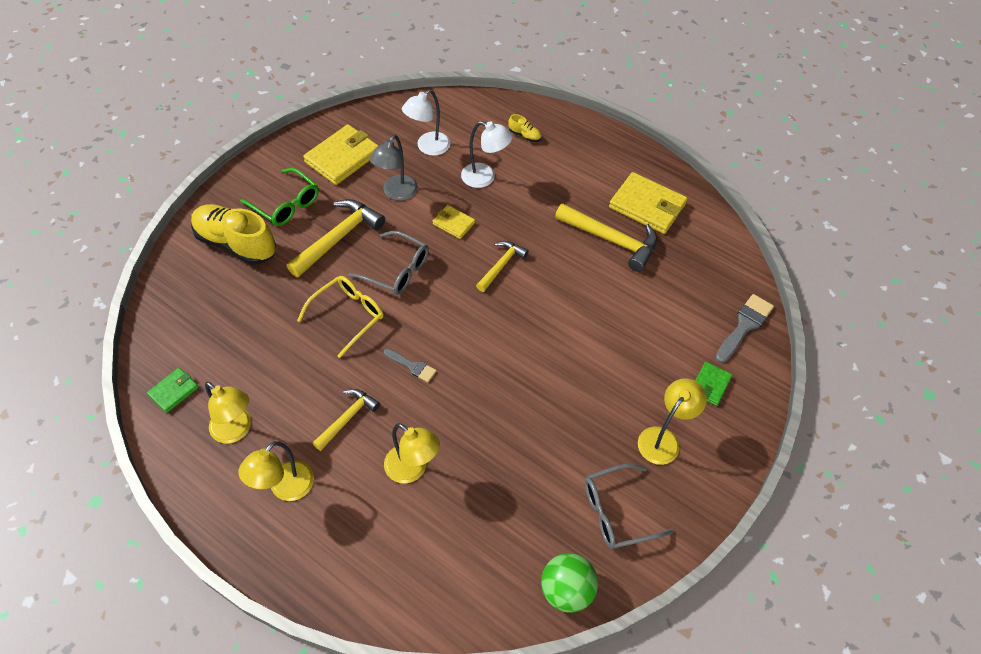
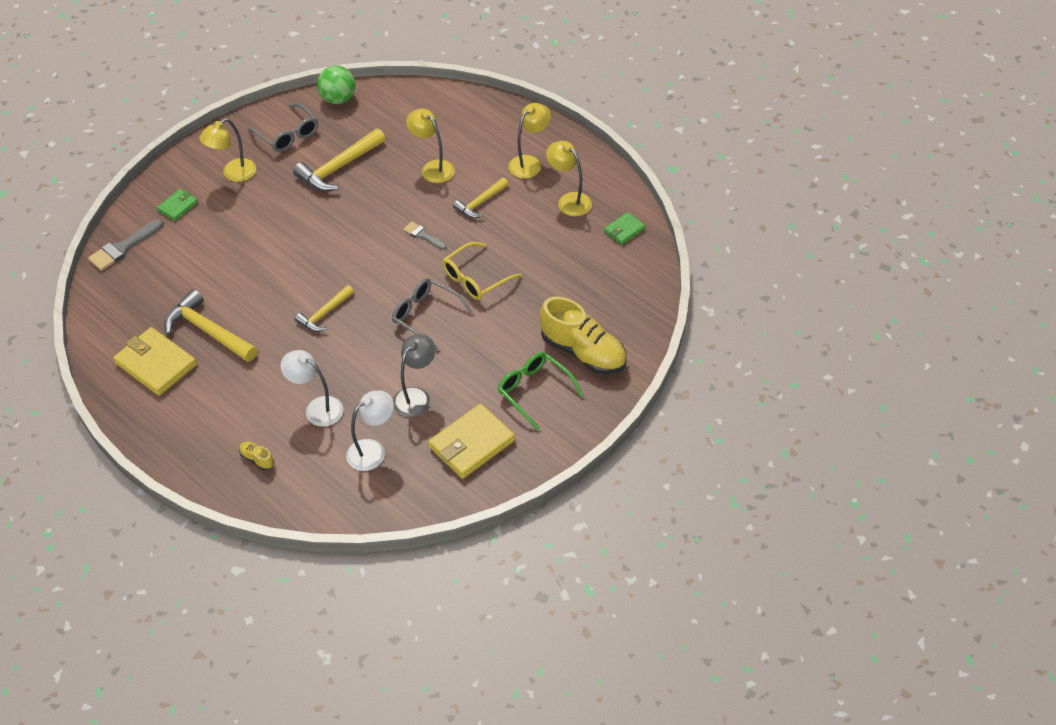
camera: 170 degrees left, 5 degrees down
(338, 238) = (480, 351): yellow hammer -> yellow hammer (338, 168)
(453, 223) = (362, 359): yellow wallet -> none
(617, 512) = (288, 135): grey glasses -> grey glasses turned 60 degrees clockwise

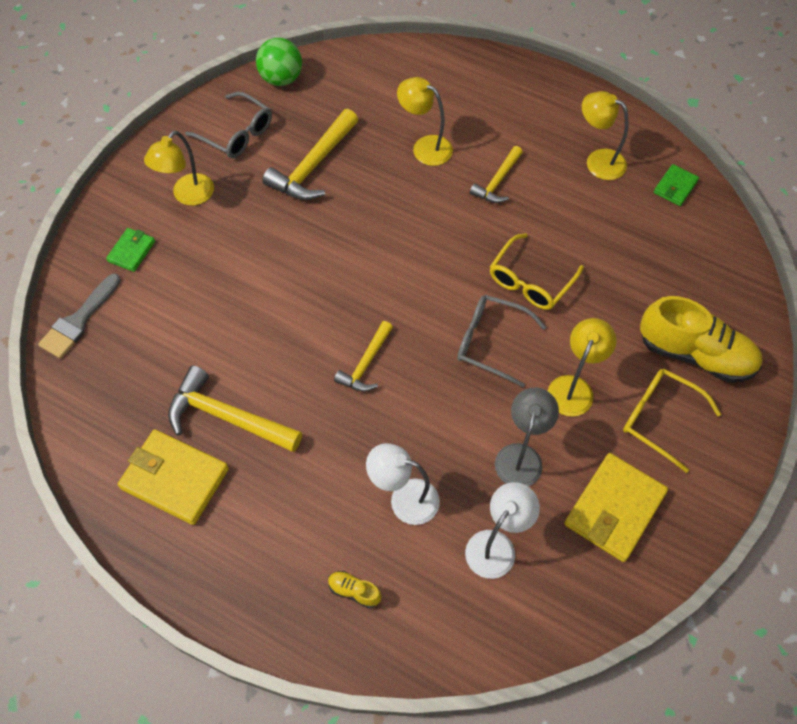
camera: 15 degrees left, 10 degrees up
(423, 235) = (447, 236): grey brush -> none
(529, 163) = (534, 121): yellow lamp -> yellow lamp (574, 387)
(534, 391) = (659, 418): green glasses -> yellow glasses

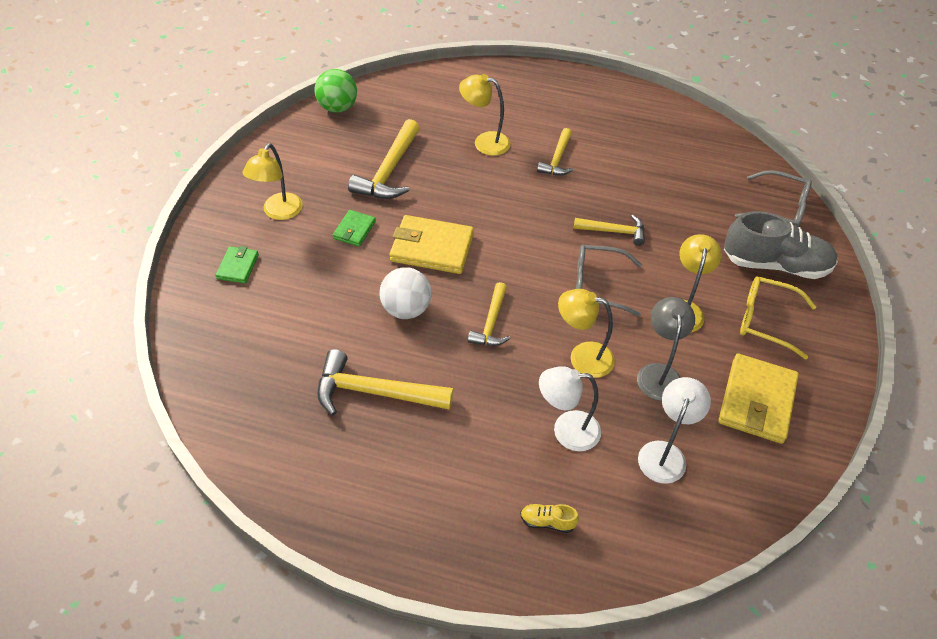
camera: 15 degrees left, 10 degrees down
(79, 320) = (202, 334): grey brush -> none
(175, 478) = (339, 456): yellow wallet -> yellow wallet (432, 248)
(237, 134) = (310, 156): grey glasses -> grey glasses (779, 209)
(284, 331) = (406, 309): none -> white ball
(530, 281) = (614, 231): yellow glasses -> yellow hammer
(598, 161) = (636, 131): yellow lamp -> yellow lamp (582, 357)
(675, 187) = (707, 141): green wallet -> green wallet (354, 230)
(695, 354) = (775, 264): yellow shoe -> grey shoe

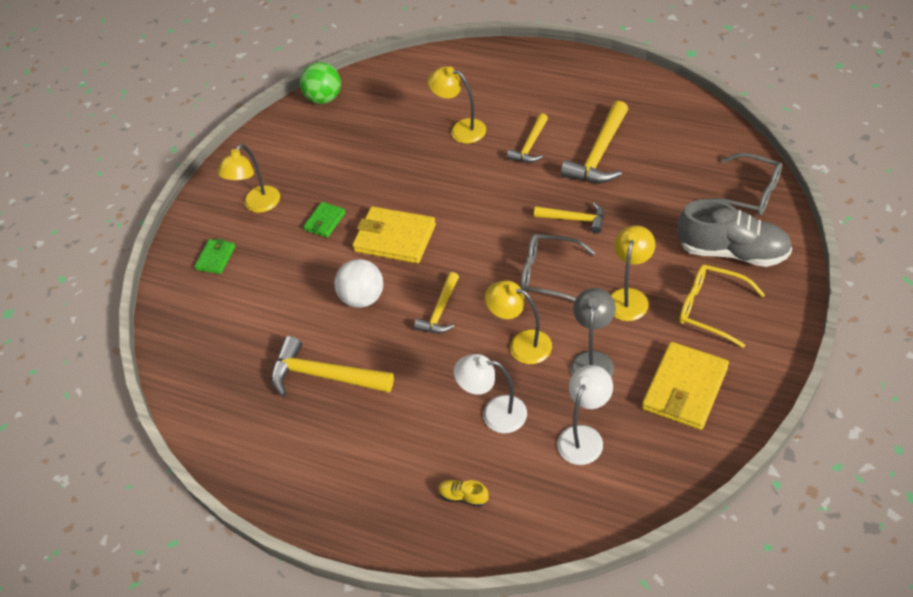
camera: 15 degrees right, 0 degrees up
(389, 171) = (365, 162): yellow hammer -> yellow hammer (599, 154)

